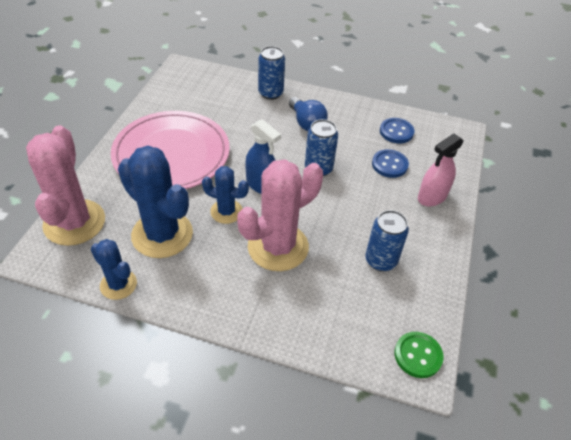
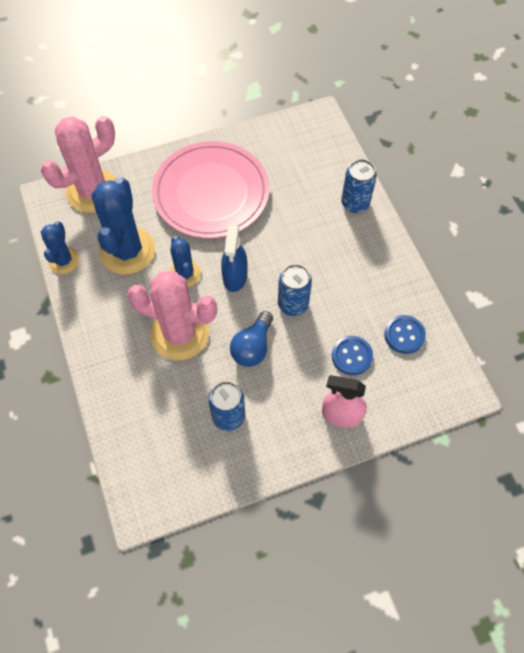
camera: 55 degrees right, 15 degrees up
(306, 123) = (343, 257): blue light bulb -> blue light bulb (252, 347)
(418, 355) = (154, 498): green button -> none

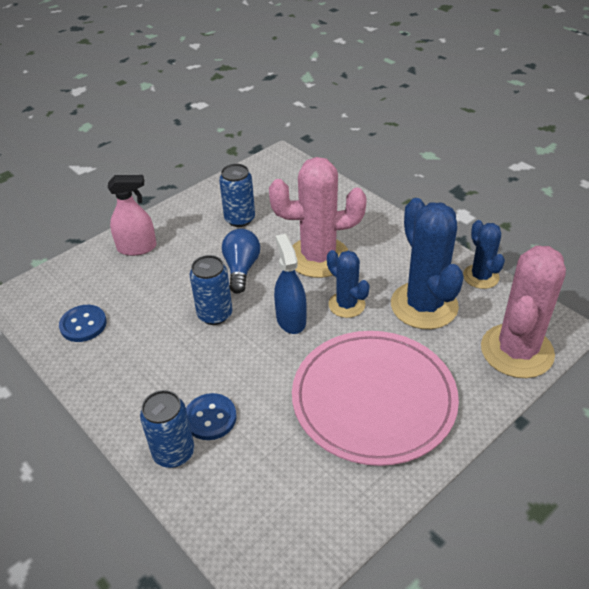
camera: 160 degrees right, 20 degrees down
(351, 356) = (137, 291): blue button -> blue button (210, 418)

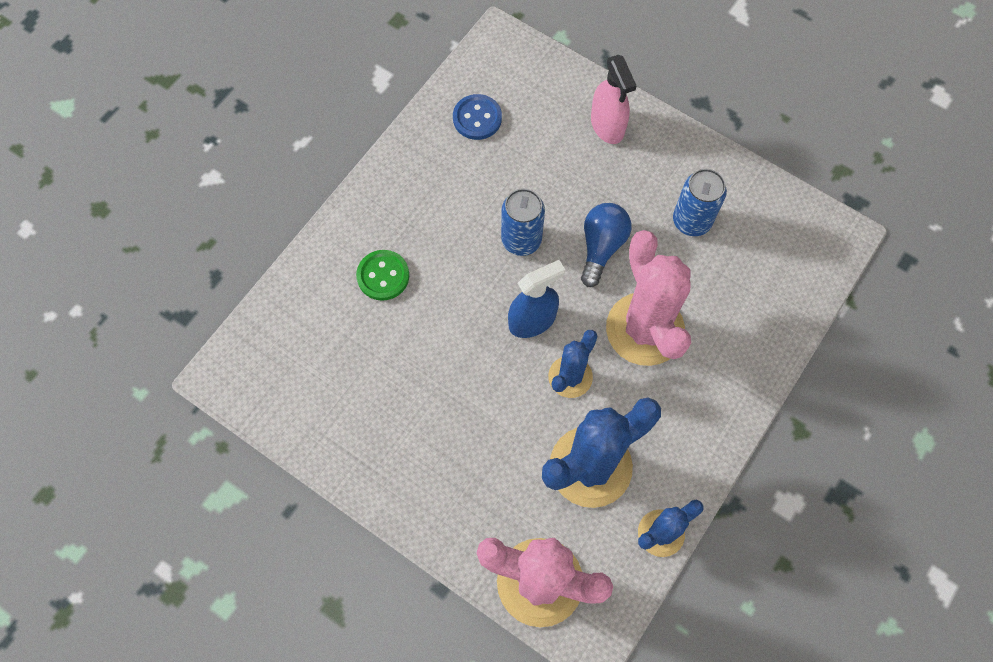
camera: 75 degrees right, 25 degrees up
(174, 453) = (338, 256): blue can -> none
(210, 418) = (383, 276): blue button -> green button
(241, 269) = (601, 247): blue light bulb -> blue light bulb turned 60 degrees counterclockwise
(373, 399) = (436, 428): pink plate -> none

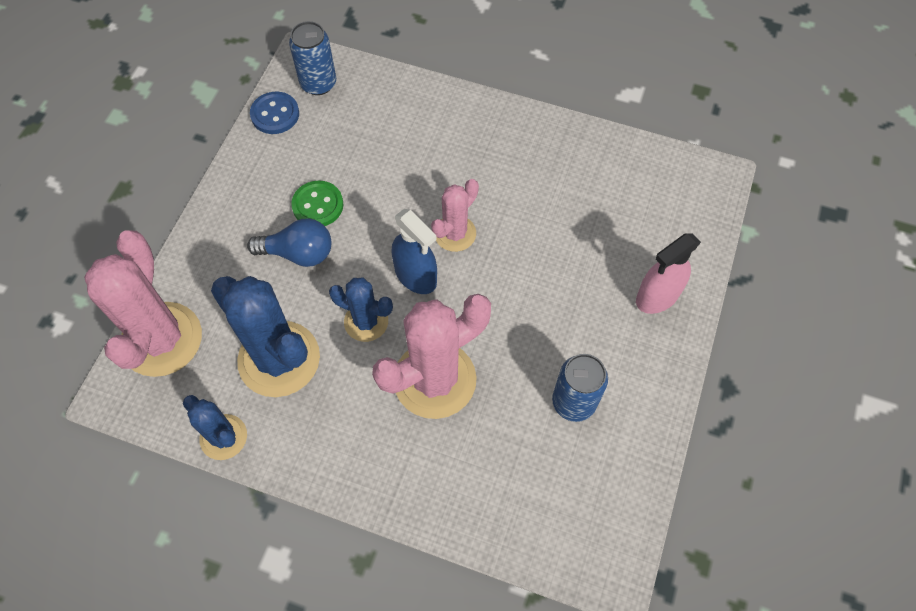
camera: 75 degrees right, 5 degrees down
(383, 276) = (426, 146): green button -> green button (318, 205)
(477, 118) = (618, 179): blue button -> blue button (275, 114)
(495, 274) = (455, 233): none -> pink cactus
(521, 240) = (498, 247): blue can -> blue can (318, 83)
(601, 247) = (513, 320): blue light bulb -> blue light bulb (298, 253)

